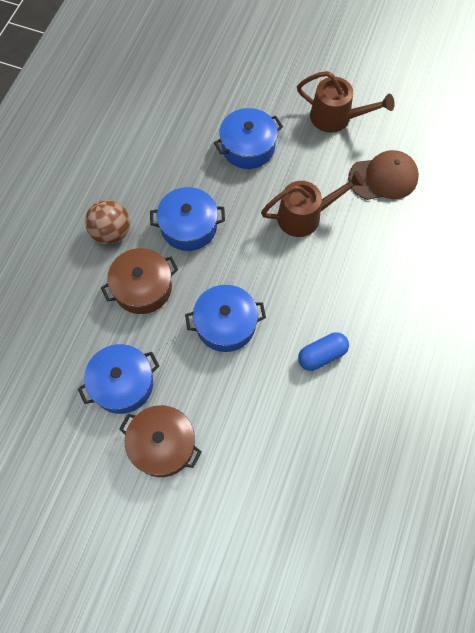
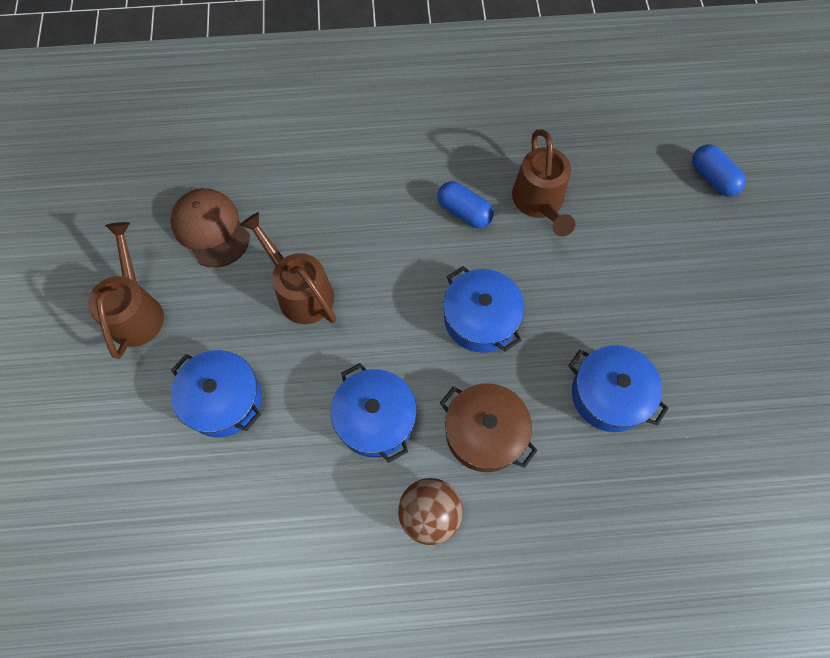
camera: 115 degrees left, 0 degrees up
(162, 445) = (645, 321): brown pot -> none
(262, 591) = (712, 178): none -> blue capsule
(304, 419) = (539, 203): none -> brown watering can

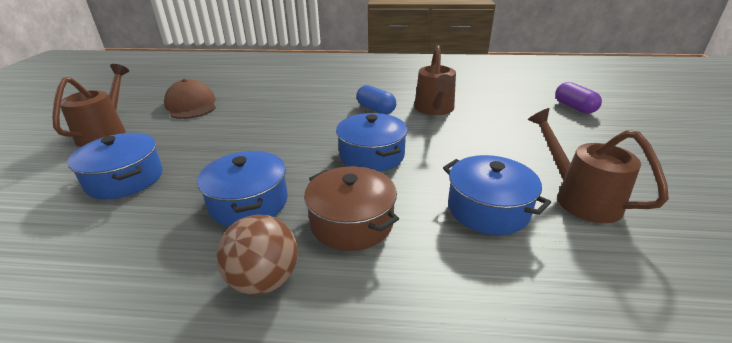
camera: 10 degrees right, 35 degrees down
(300, 291) = (233, 132): brown watering can -> brown watering can (579, 197)
(712, 178) = (574, 107): blue capsule -> purple capsule

